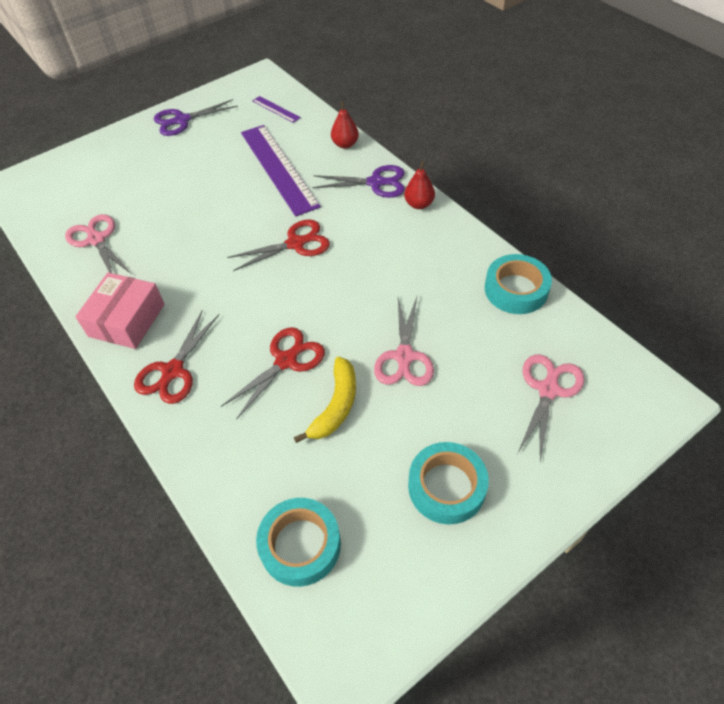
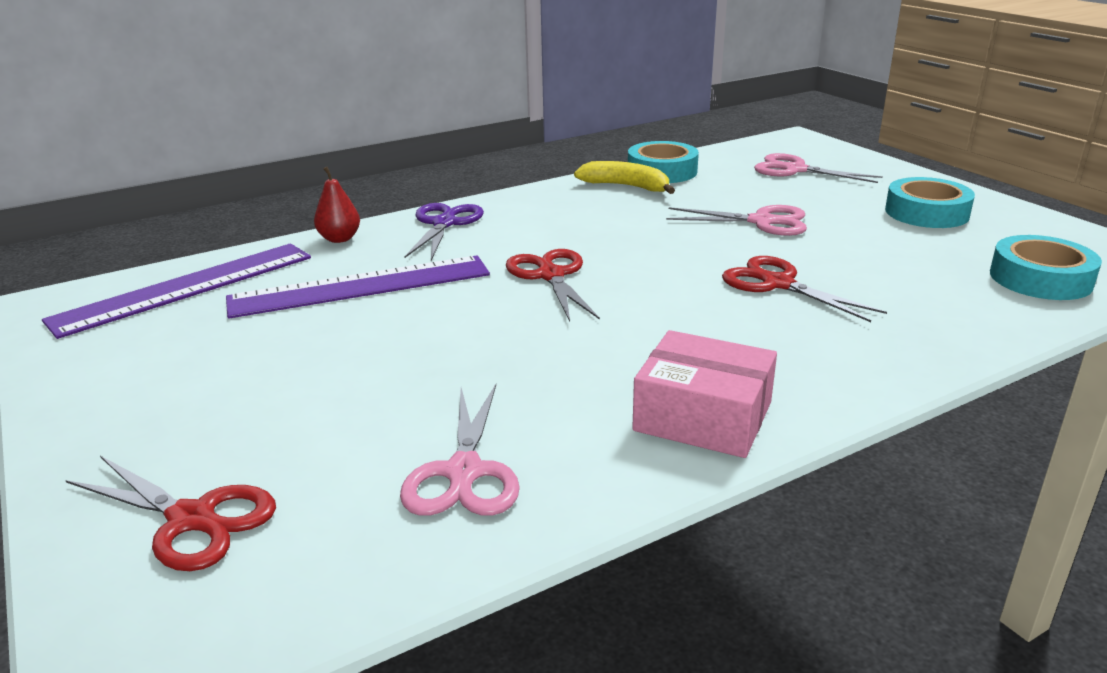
camera: 85 degrees left, 25 degrees down
(96, 240) = (464, 472): pink scissors -> pink scissors turned 60 degrees counterclockwise
(173, 371) = (811, 365): red scissors -> red scissors (192, 519)
(182, 120) = (112, 383): purple scissors -> none
(276, 109) = (185, 288): purple ruler -> purple ruler, size x2.26
(336, 405) = (843, 257): yellow banana -> yellow banana (626, 186)
(419, 204) = (503, 203): red pear -> none

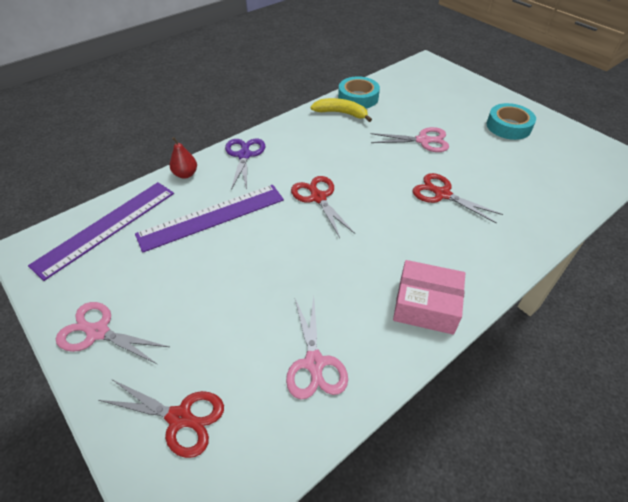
camera: 10 degrees left, 20 degrees up
(795, 170) = (432, 92): pink scissors -> pink scissors (98, 332)
(1040, 278) = (573, 178): turquoise tape -> none

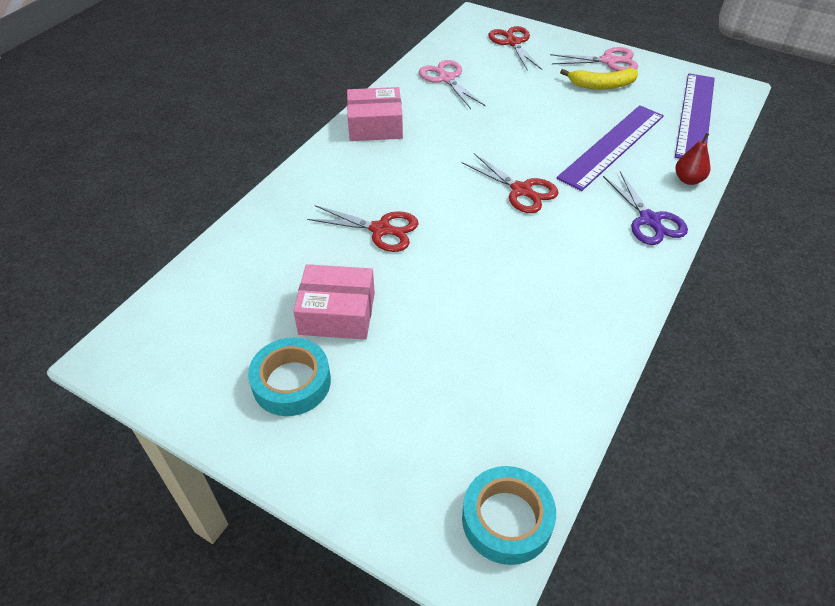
camera: 160 degrees right, 0 degrees up
(180, 418) = (513, 43): red scissors -> red scissors turned 75 degrees clockwise
(341, 113) = (578, 333): yellow banana -> yellow banana (601, 85)
(358, 97) = (573, 382): turquoise tape -> turquoise tape (506, 519)
(423, 140) = (427, 309): pink scissors -> none
(480, 151) = (337, 313): none -> pink box

